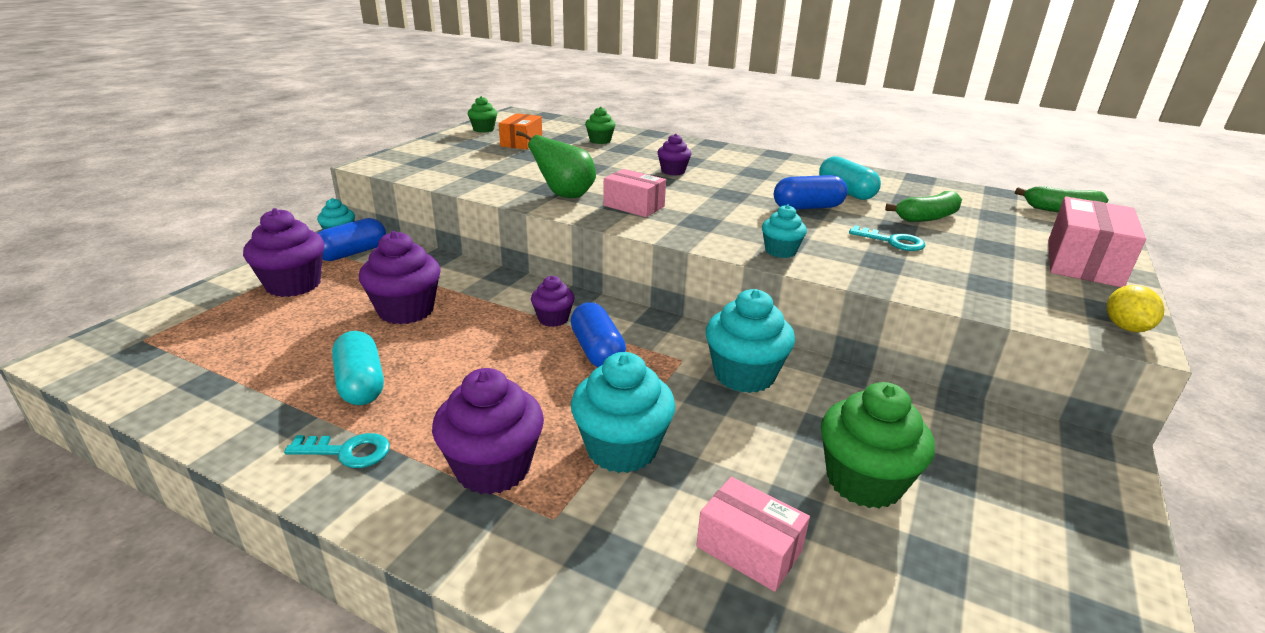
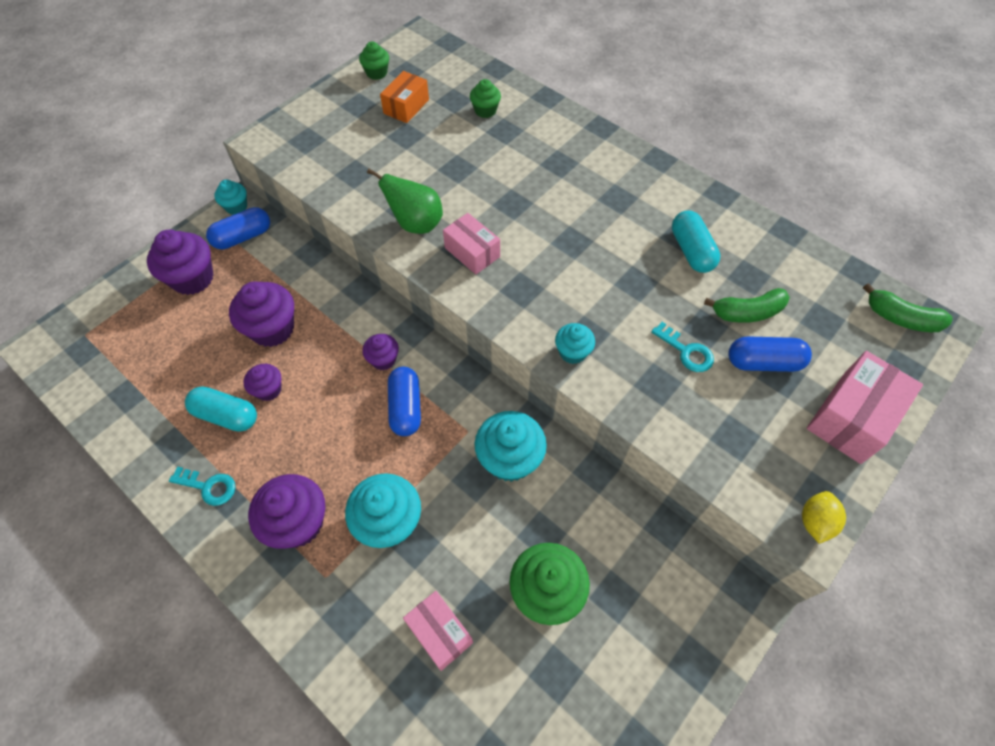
camera: 15 degrees right, 30 degrees up
(361, 384) = (226, 415): turquoise capsule -> turquoise capsule turned 60 degrees counterclockwise
(673, 171) = (535, 187): purple cupcake -> purple cupcake (268, 390)
(807, 207) = (636, 277): blue capsule -> blue capsule (763, 362)

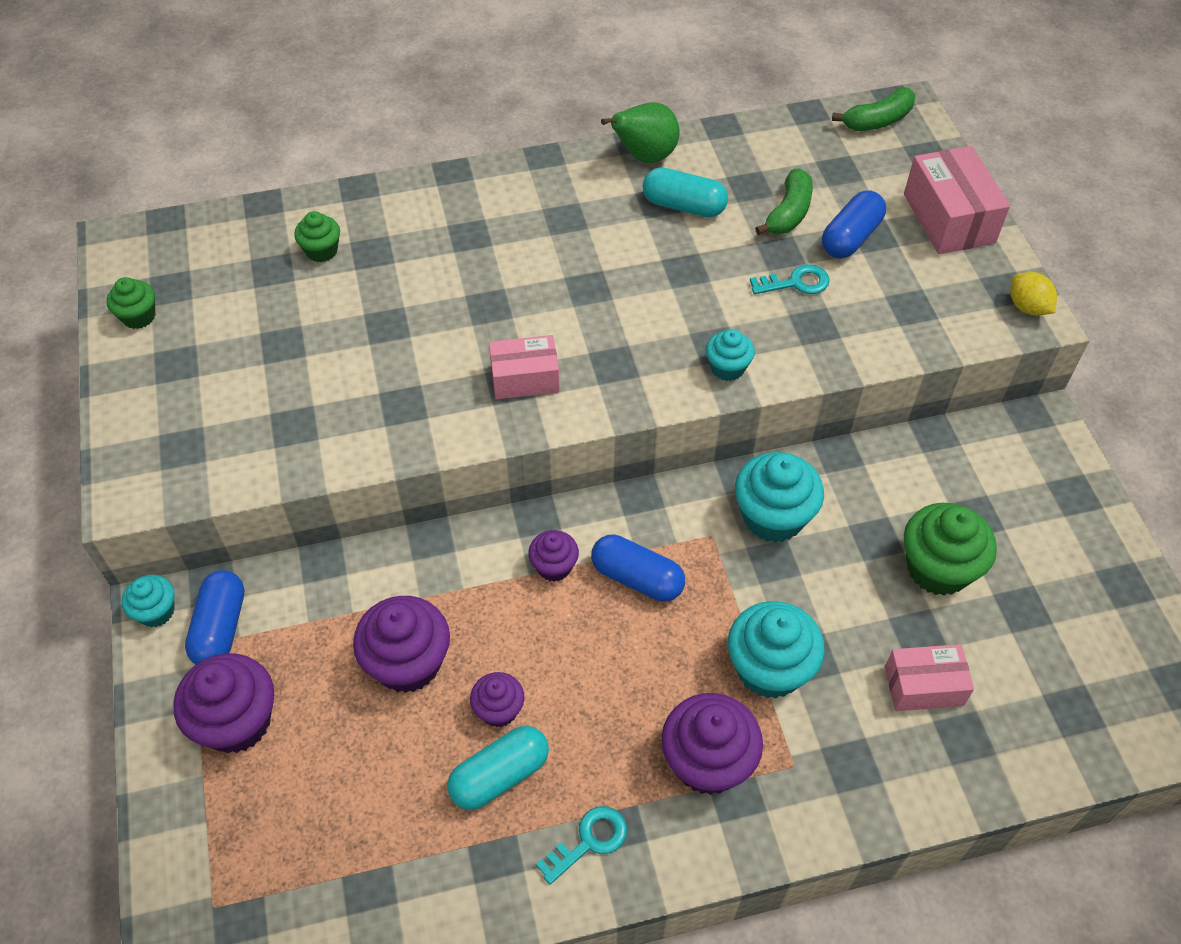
camera: 55 degrees left, 5 degrees down
(406, 106) = (233, 318): orange box -> none
(416, 224) = (435, 407): green pear -> green pear (644, 157)

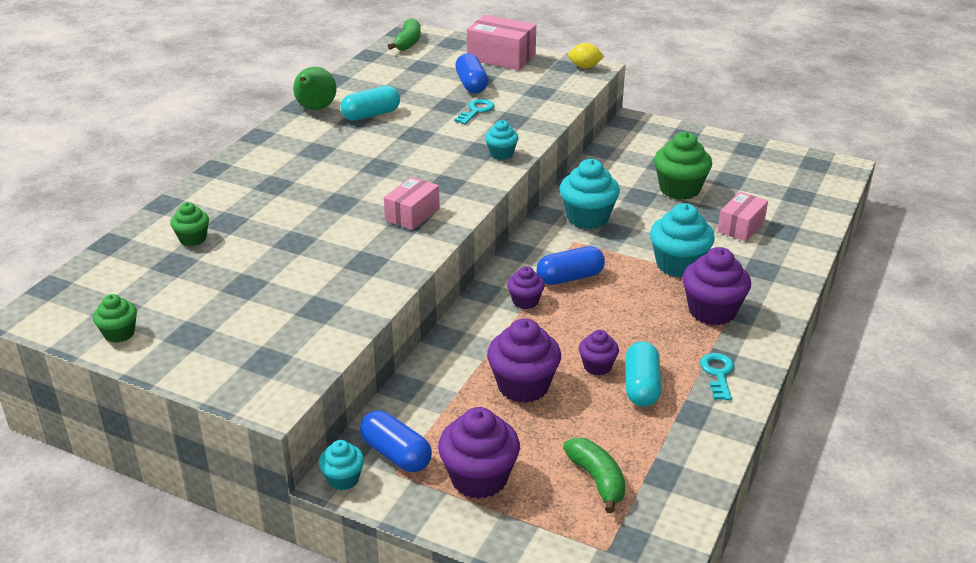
camera: 50 degrees left, 20 degrees down
(788, 213) = (427, 91): green banana -> green banana (597, 479)

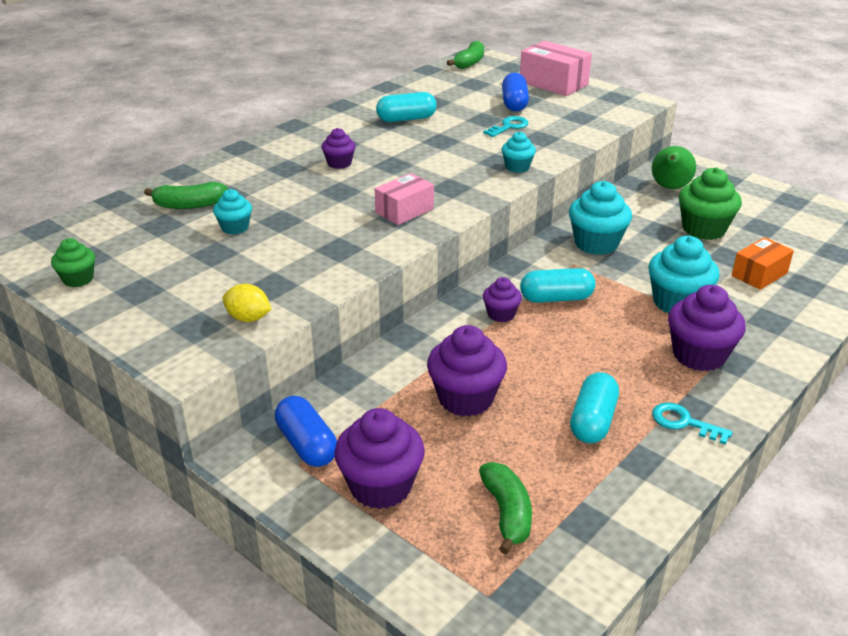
camera: 15 degrees right, 0 degrees up
(193, 239) = (189, 205): green cupcake -> green banana
(315, 109) = (357, 108): green pear -> green pear (669, 188)
(343, 479) = (243, 460): turquoise cupcake -> turquoise cupcake (235, 228)
(570, 277) = (556, 298): blue capsule -> turquoise capsule
(585, 67) = (634, 100): yellow lemon -> yellow lemon (248, 318)
(597, 366) = (552, 392): purple cupcake -> purple cupcake (339, 163)
(718, 374) = (684, 422): turquoise key -> turquoise key turned 75 degrees counterclockwise
(741, 227) = (759, 274): pink box -> orange box

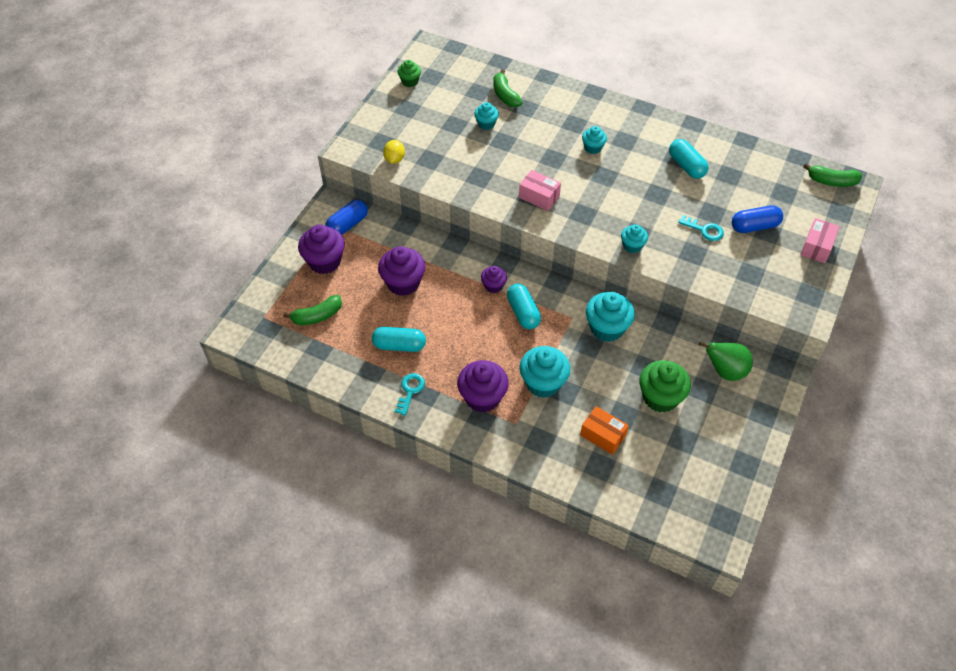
camera: 75 degrees right, 20 degrees up
(339, 163) = (593, 148): purple cupcake -> turquoise cupcake
(553, 83) = (817, 247): pink box -> pink box, size x0.66

